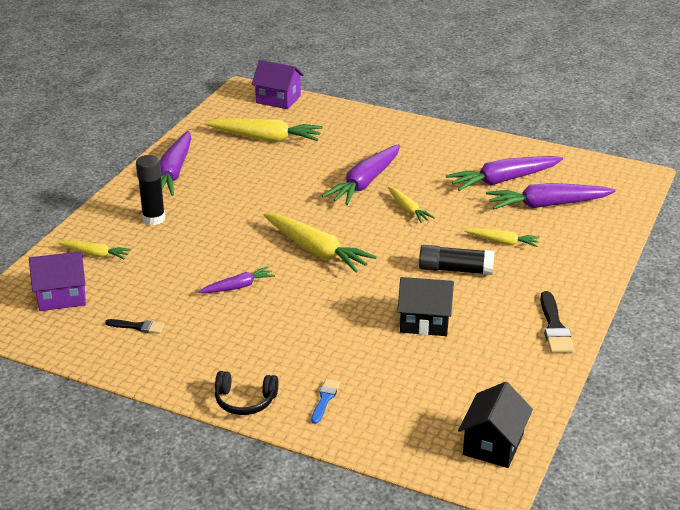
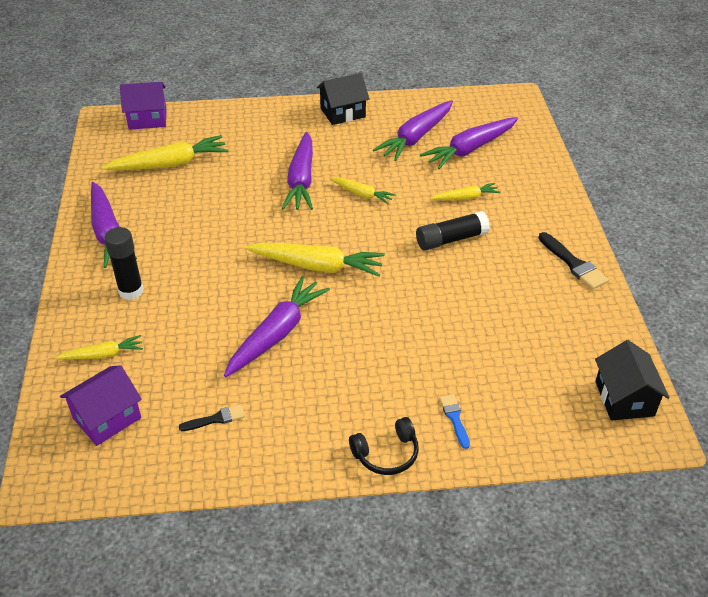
camera: 30 degrees left, 10 degrees up
(238, 287) = (277, 333): purple carrot -> purple carrot, size x1.81
(424, 321) = (470, 301): black house -> black house (343, 113)

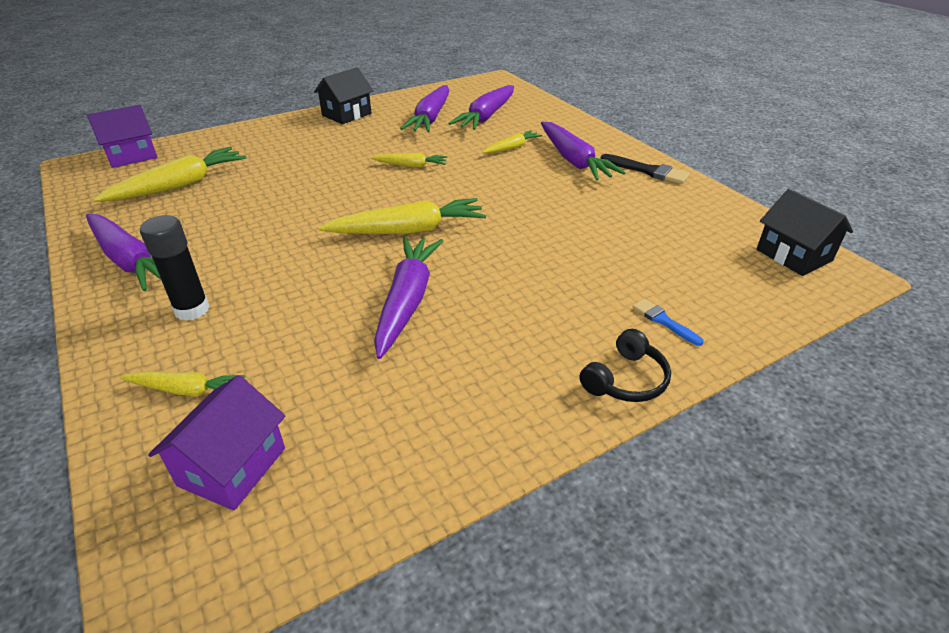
camera: 25 degrees left, 5 degrees down
(103, 355) = (186, 390): yellow carrot -> yellow carrot turned 45 degrees clockwise
(216, 419) = (392, 413): black brush -> none
(301, 180) = (340, 168): purple carrot -> purple carrot (574, 160)
(451, 239) = (525, 179): black glue stick -> none

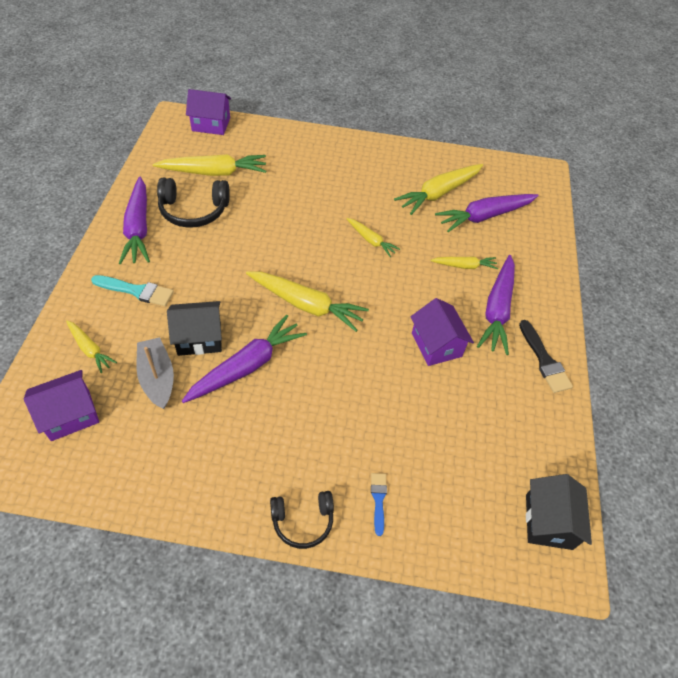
camera: 35 degrees right, 15 degrees up
(189, 220) = (194, 210): none -> black headphones
(192, 310) = (136, 291): black glue stick -> turquoise brush
(314, 365) = (157, 378): none -> grey boat
(346, 114) = (381, 154): black house -> black house (199, 338)
(430, 118) = (438, 193): purple carrot -> yellow carrot
(559, 200) = (436, 344): none -> purple house

